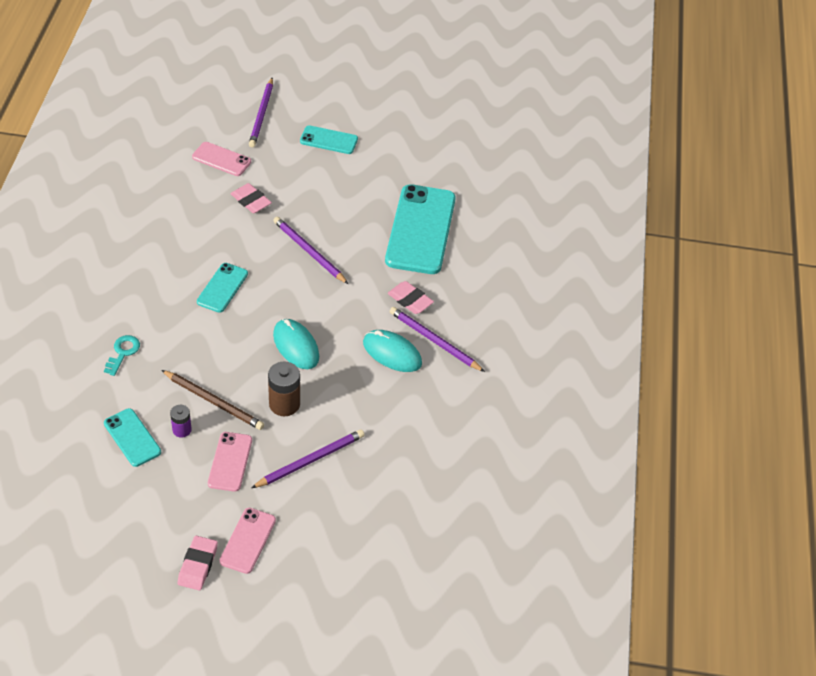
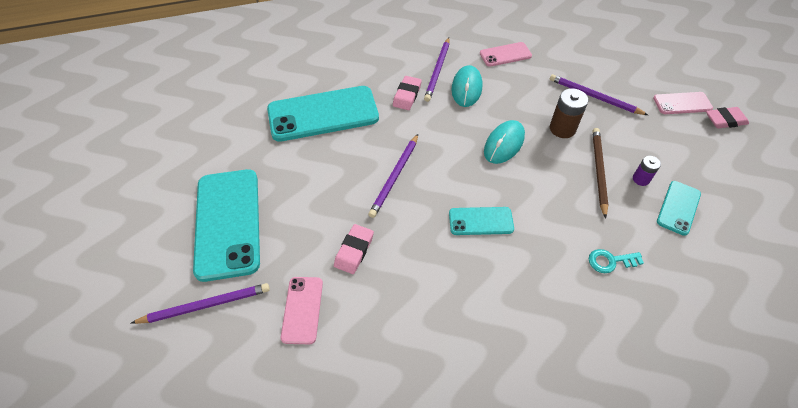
camera: 110 degrees left, 5 degrees up
(230, 462) = (637, 138): pink phone -> pink phone (505, 55)
(328, 140) = (228, 223): turquoise phone -> turquoise phone, size x1.97

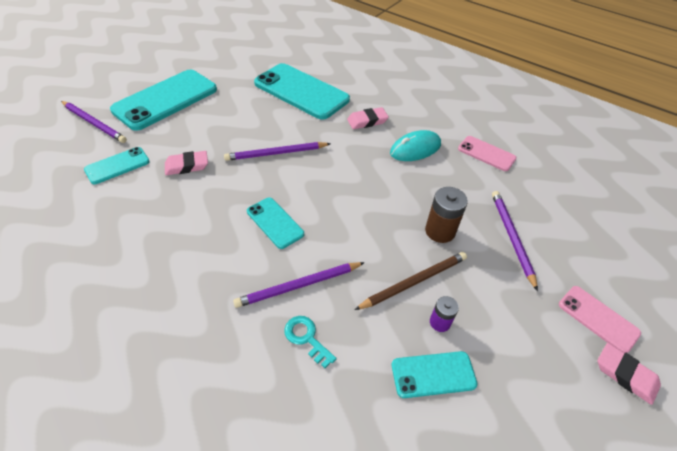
camera: 50 degrees right, 5 degrees down
(302, 310) = (117, 166): pink phone -> turquoise phone
(438, 70) = (415, 124): purple pencil -> purple pencil (299, 286)
(504, 144) = (376, 199): turquoise mouse -> none

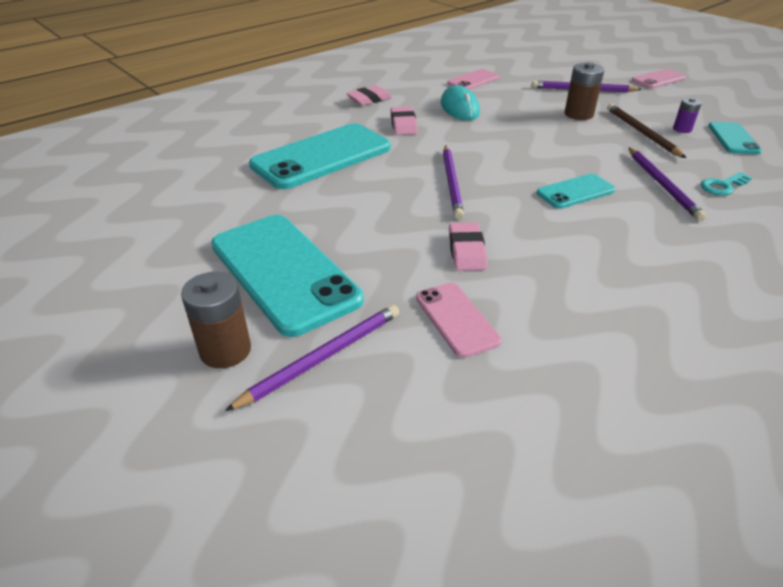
camera: 75 degrees left, 10 degrees down
(104, 95) = (225, 350): none -> brown battery
(117, 166) = (456, 319): turquoise phone -> pink phone
(625, 375) = (702, 82): pink eraser -> pink eraser (369, 99)

